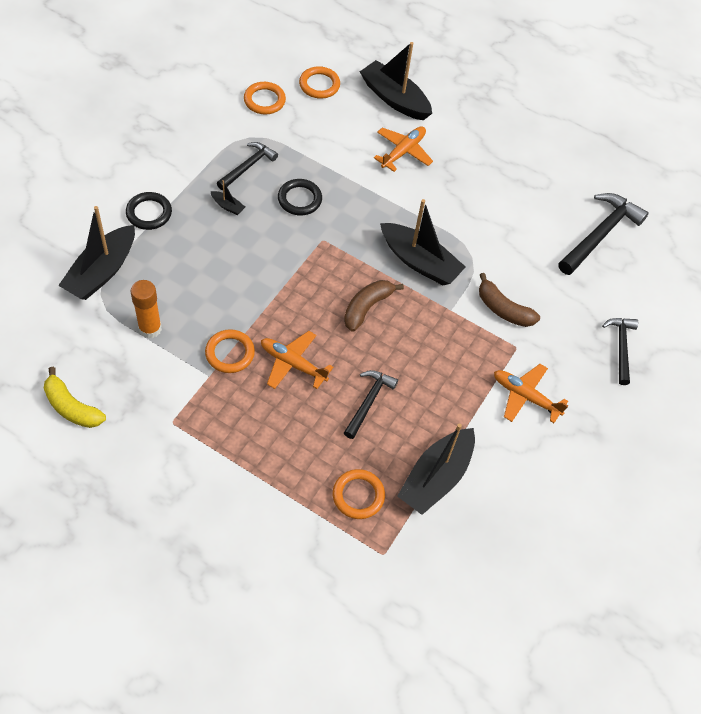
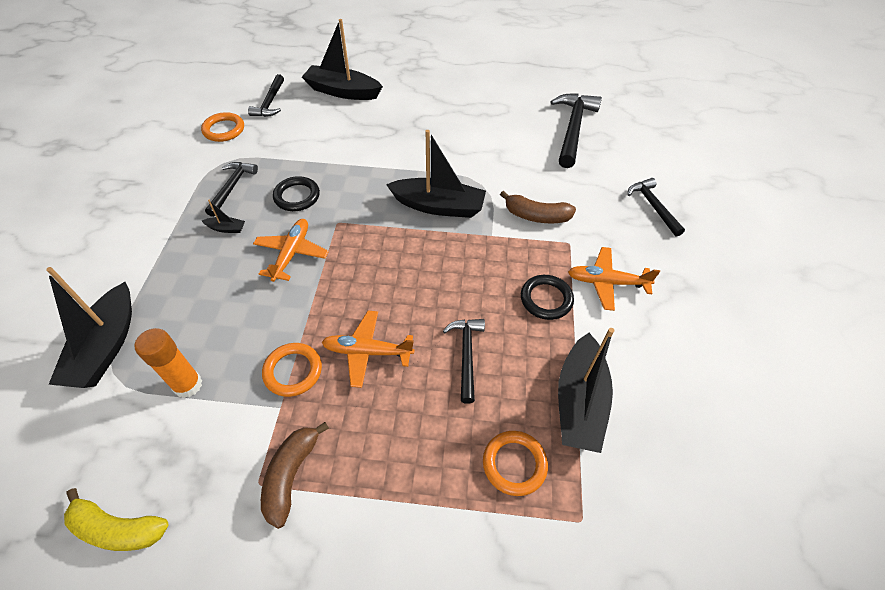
camera: 20 degrees left, 5 degrees down
(149, 213) = (142, 266): black ring -> black ring (546, 299)
(319, 85) = (270, 102): orange ring -> black hammer
(367, 307) = (413, 265): brown banana -> brown banana (291, 475)
(403, 151) = (372, 126): orange plane -> orange plane (292, 253)

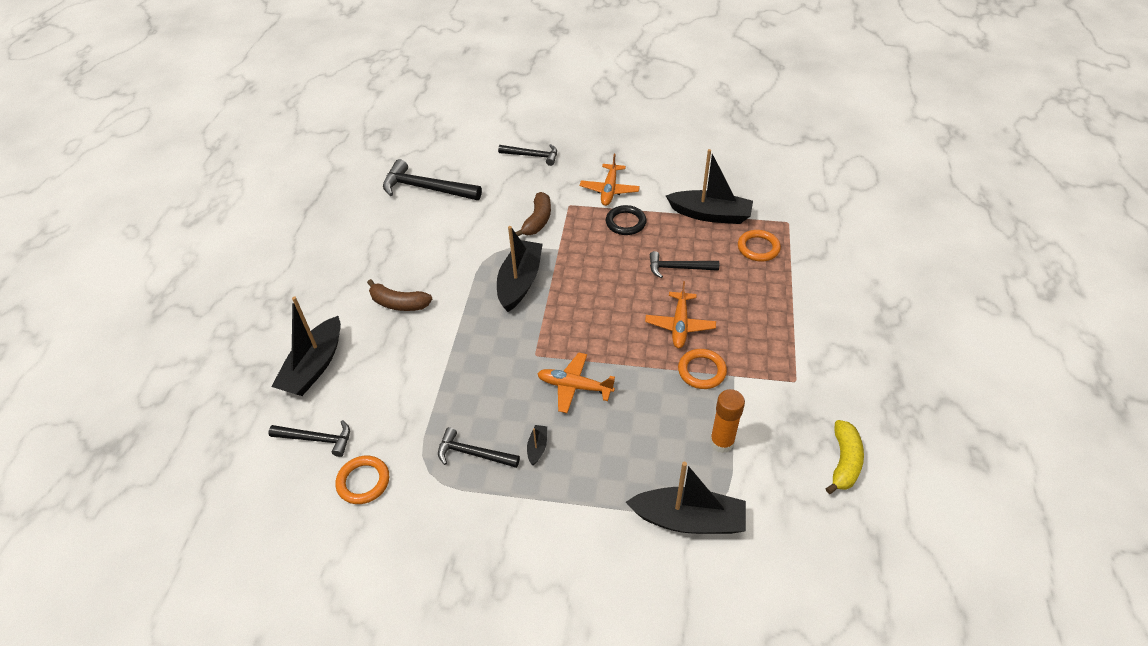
camera: 85 degrees left, 5 degrees down
(291, 475) = (786, 362): brown banana -> brown banana (399, 303)
(297, 196) = (495, 391): black ring -> none
(653, 206) = (532, 156): black hammer -> black hammer turned 150 degrees counterclockwise

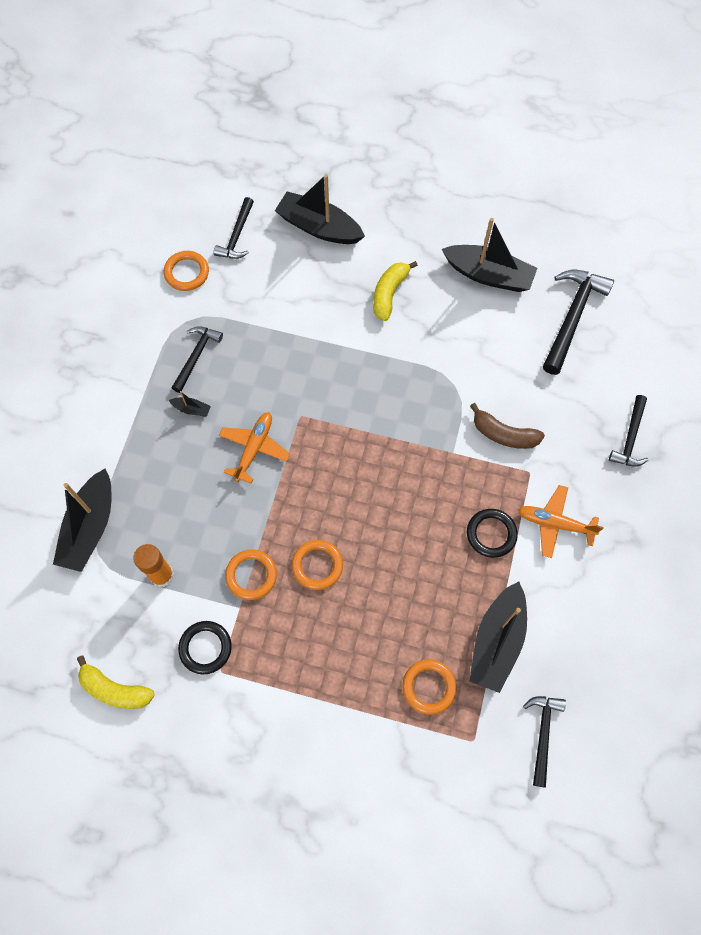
camera: 95 degrees right, 20 degrees up
(399, 303) = (389, 294): brown banana -> yellow banana
(520, 282) = (405, 408): black boat -> black boat (488, 275)
(678, 268) = (406, 581): black hammer -> black hammer (543, 734)
(680, 325) = (317, 565): orange plane -> orange ring
(779, 395) = (205, 648): none -> black ring

